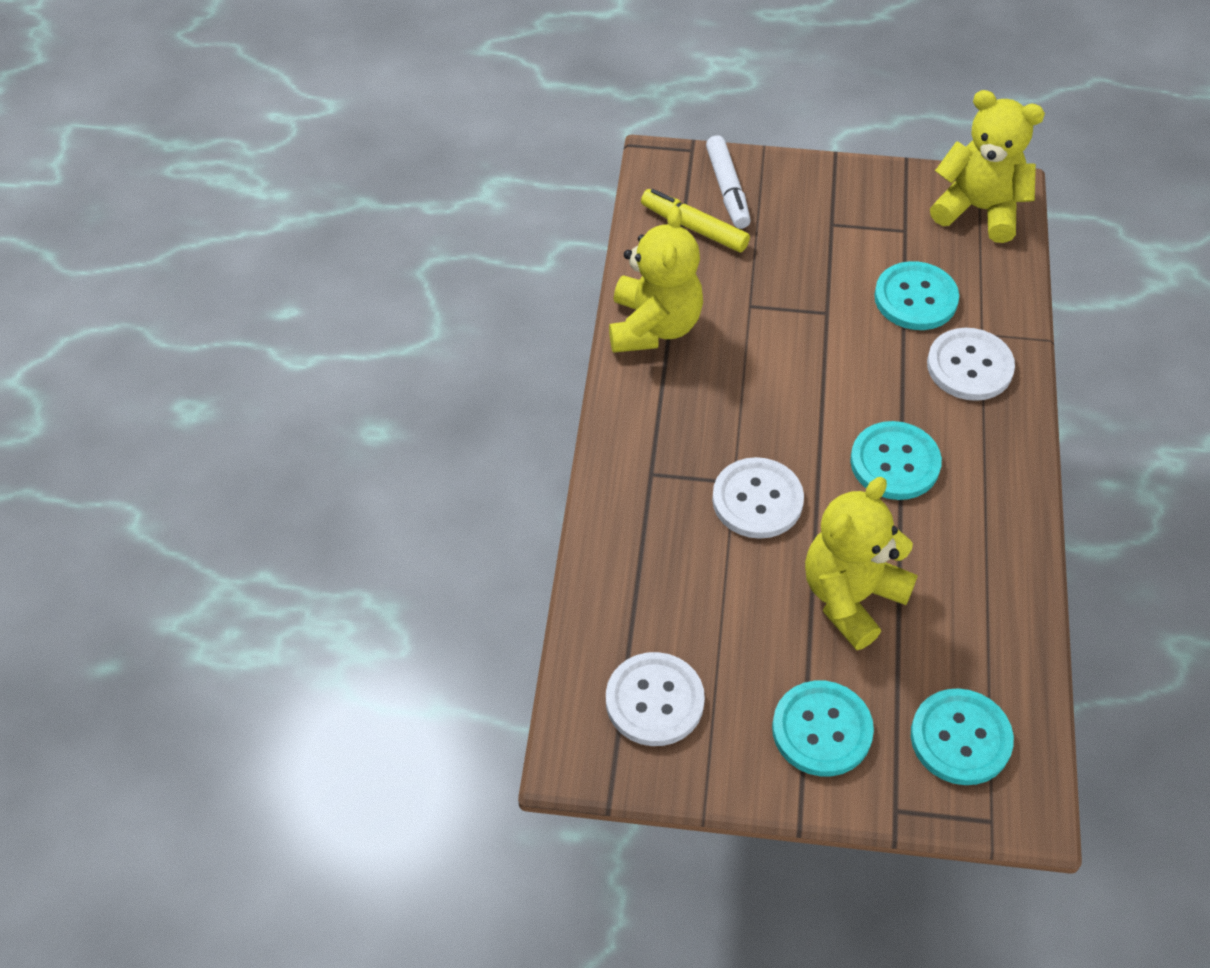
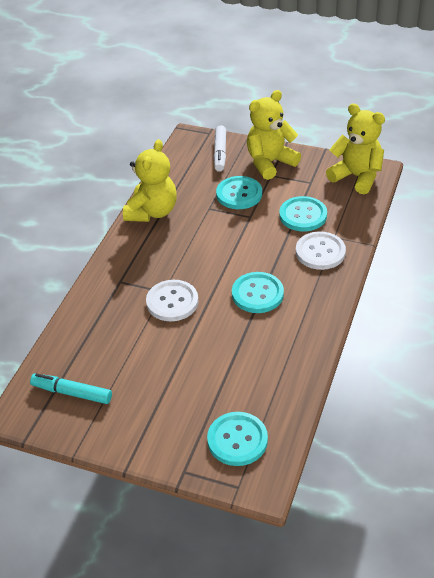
camera: 15 degrees right, 10 degrees down
(654, 701) = (72, 393): white button -> turquoise marker
(694, 227) = (194, 168): yellow marker -> none
(822, 730) = (159, 422): turquoise button -> turquoise button (239, 194)
(851, 597) = (204, 357): yellow teddy bear -> yellow teddy bear (270, 163)

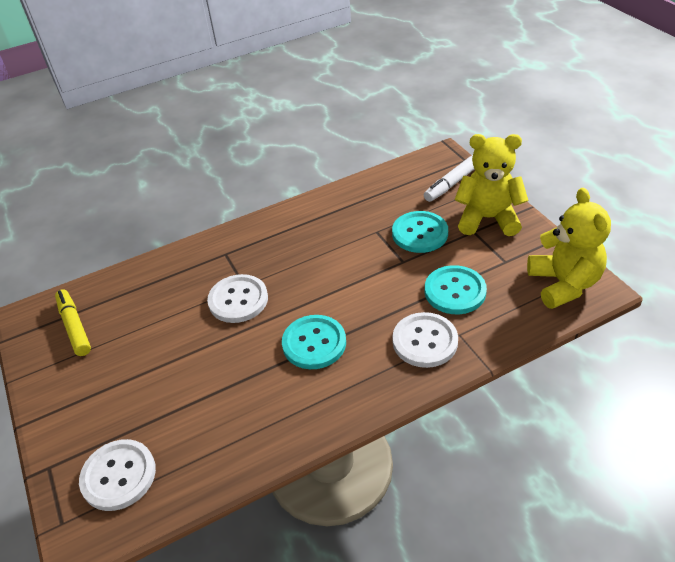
camera: 45 degrees right, 0 degrees up
(72, 393) = (75, 326): turquoise marker -> yellow marker
(152, 212) = (325, 207): yellow teddy bear -> none
(237, 440) = (118, 476): turquoise button -> white button

